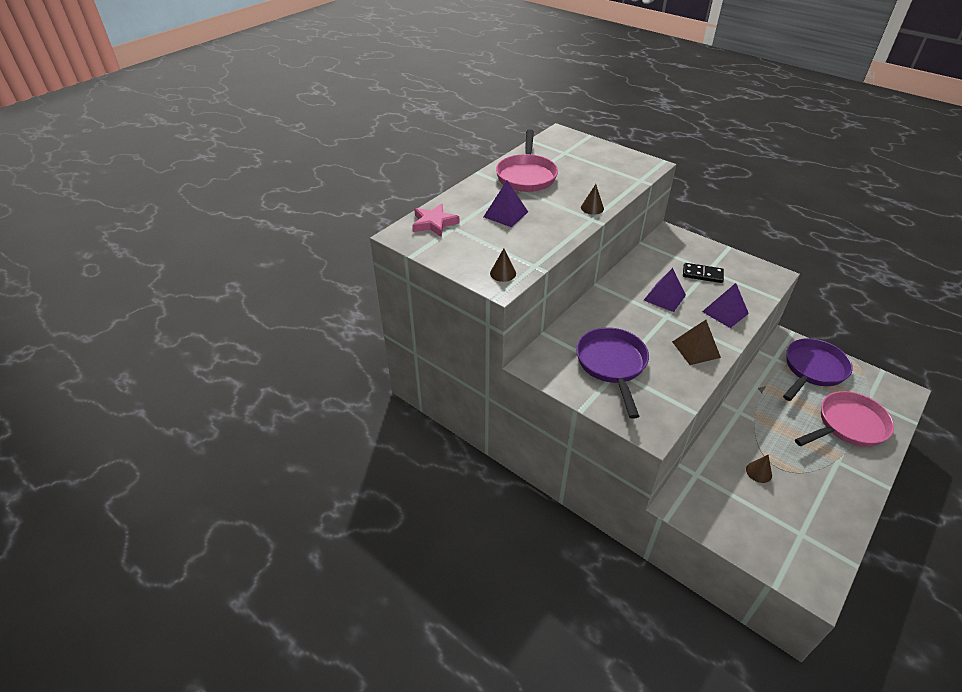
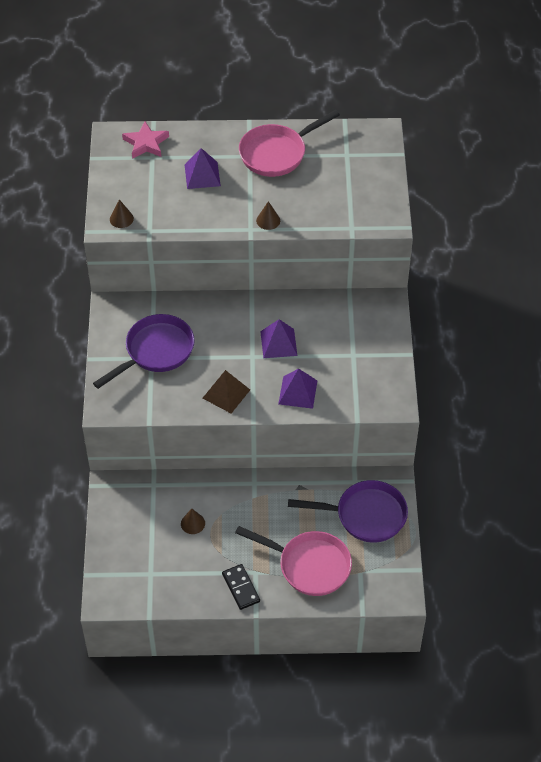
camera: 50 degrees right, 10 degrees up
(702, 274) = (341, 353): black domino -> black domino (241, 588)

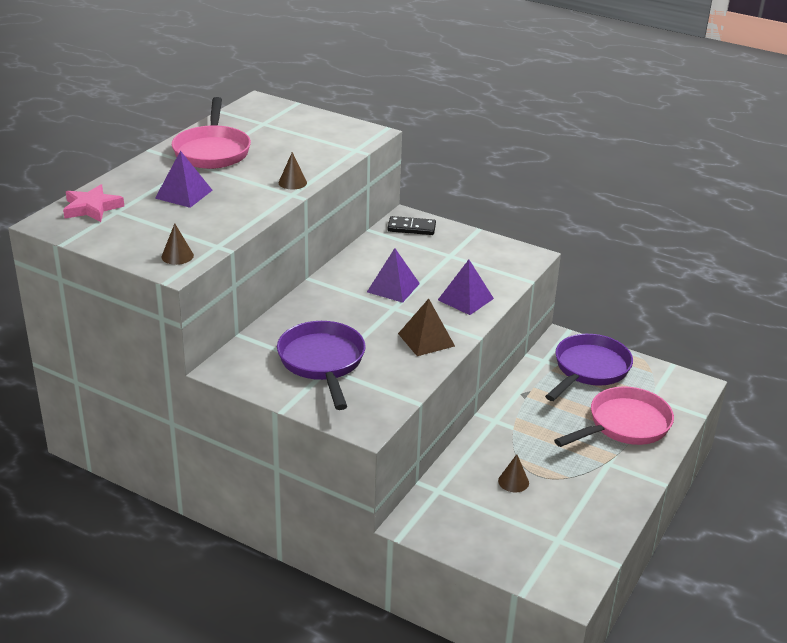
camera: 60 degrees left, 20 degrees down
(241, 588) = (622, 480): black domino -> black domino (411, 228)

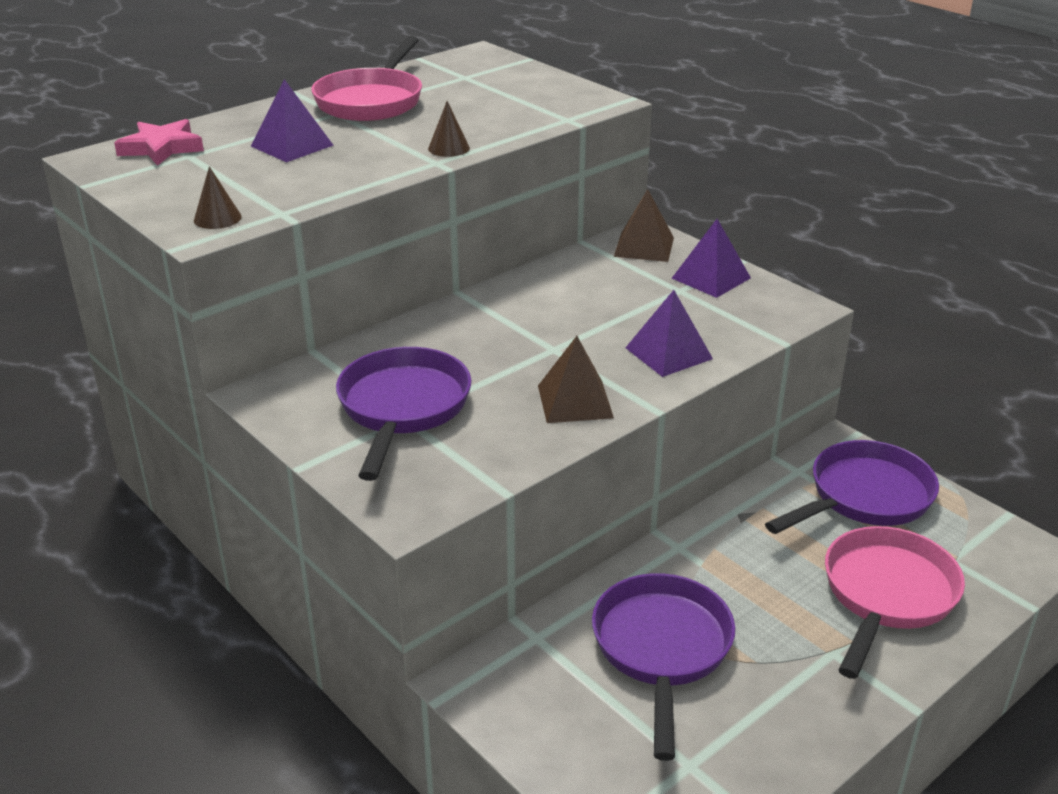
camera: 20 degrees right, 0 degrees up
(393, 287) = (570, 321): purple pyramid -> purple pyramid (711, 278)
(411, 228) = (644, 246): black domino -> brown pyramid
(513, 481) = (661, 649): brown cone -> purple pan
(624, 425) = (886, 595): pink pan -> pink pan turned 45 degrees counterclockwise

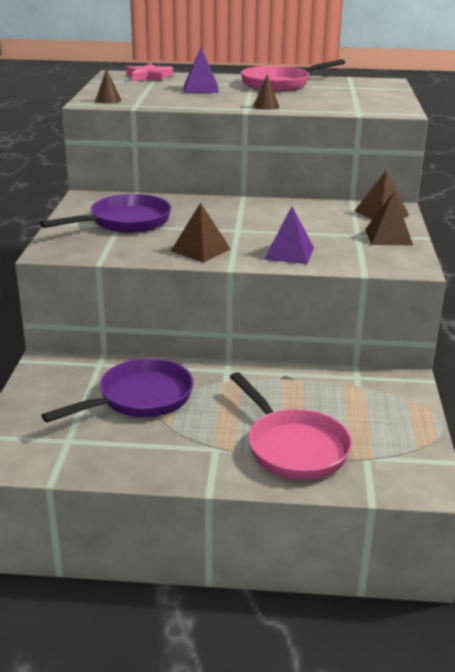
camera: 45 degrees right, 5 degrees down
(711, 278) = (388, 237): purple pyramid -> brown pyramid
(864, 497) = (372, 406): purple pan -> none
(886, 595) = (293, 447): pink pan -> pink pan turned 75 degrees clockwise

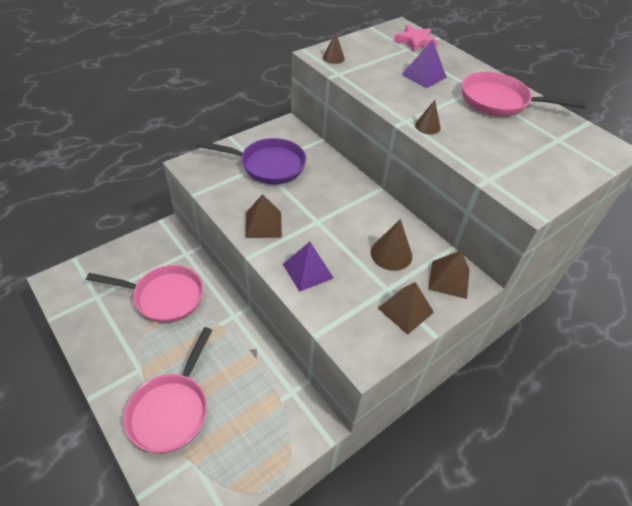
camera: 45 degrees right, 20 degrees up
(140, 398) = (164, 297): purple pan -> pink pan
(323, 220) = (391, 254): none -> brown cone

